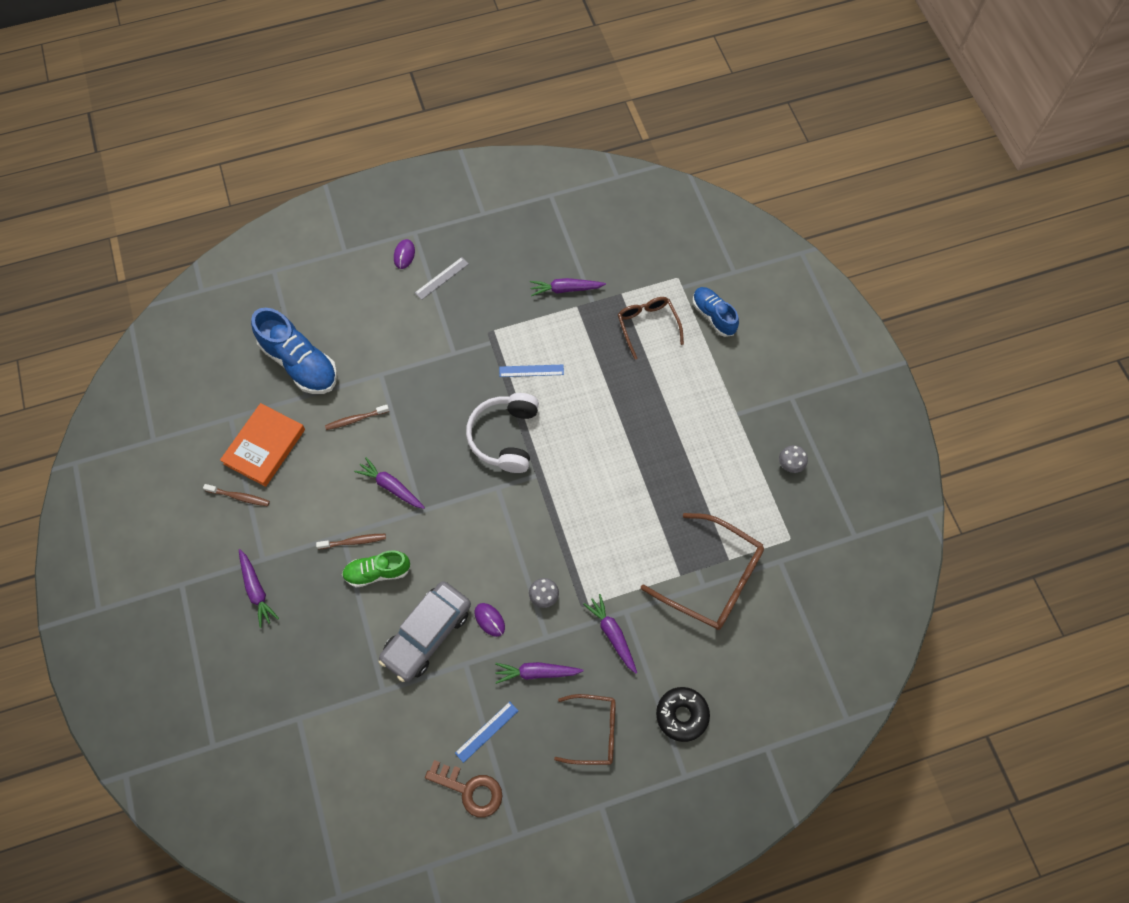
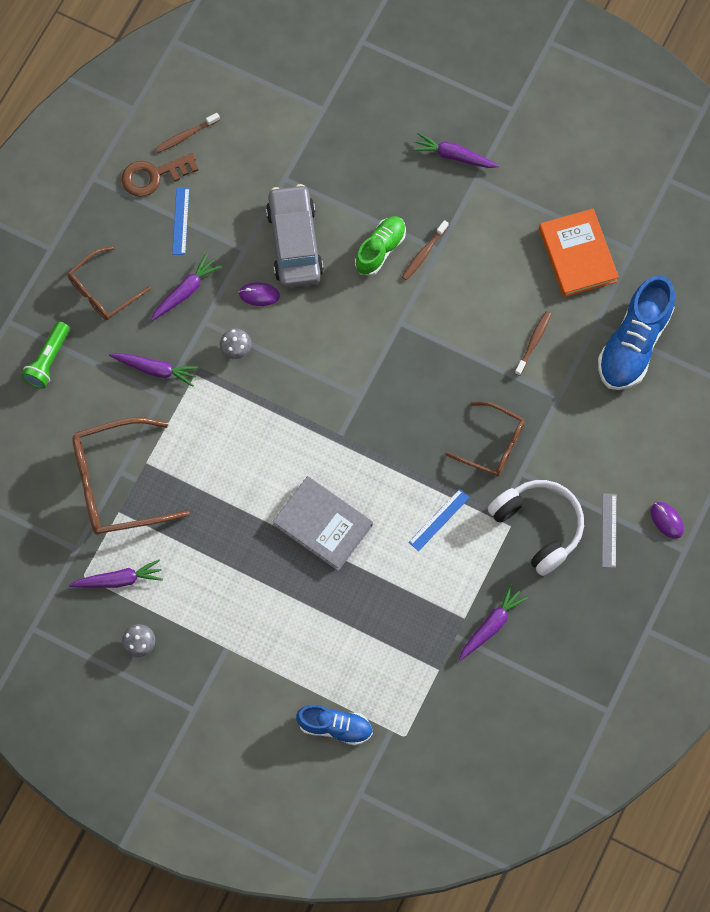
camera: 135 degrees right, 5 degrees up
(239, 497) = (549, 203): brown toothbrush -> brown toothbrush (186, 136)
(300, 363) = (634, 343): blue shoe -> blue shoe turned 60 degrees counterclockwise
(391, 487) = (443, 318): purple carrot -> purple carrot (119, 580)
(505, 437) = (398, 442): white headphones -> white headphones (538, 527)
(604, 431) = (322, 525): none -> grey book
(647, 326) = (383, 659): brown glasses -> brown glasses (493, 444)
(682, 715) = (48, 360): black donut -> green flashlight

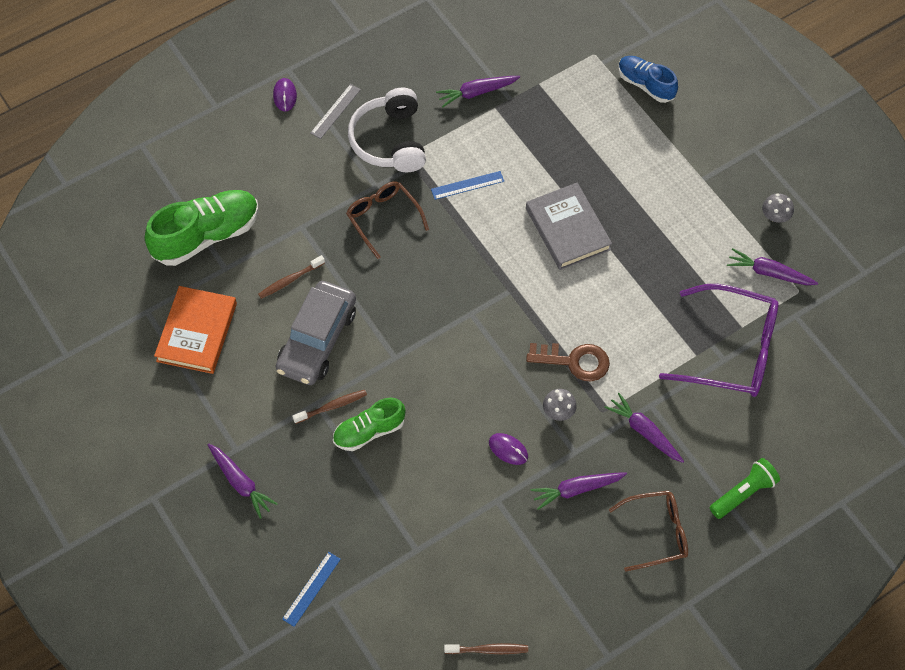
camera: 150 degrees left, 10 degrees down
(117, 483) = (731, 350): brown glasses -> purple glasses
(154, 176) = (544, 624): brown key -> brown key (574, 361)
(180, 221) = (543, 562): blue ruler -> blue ruler (311, 589)
(294, 242) = (445, 481): grey car -> grey car (317, 340)
(634, 343) = (206, 236): blue shoe -> green shoe

